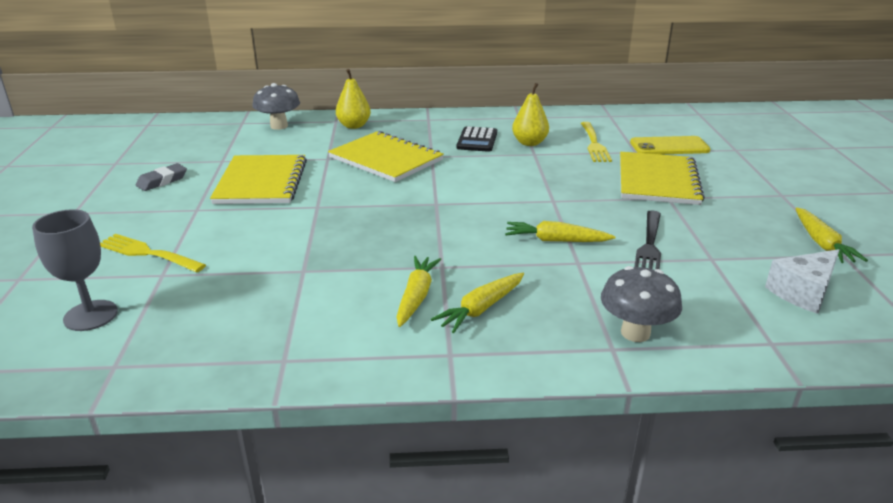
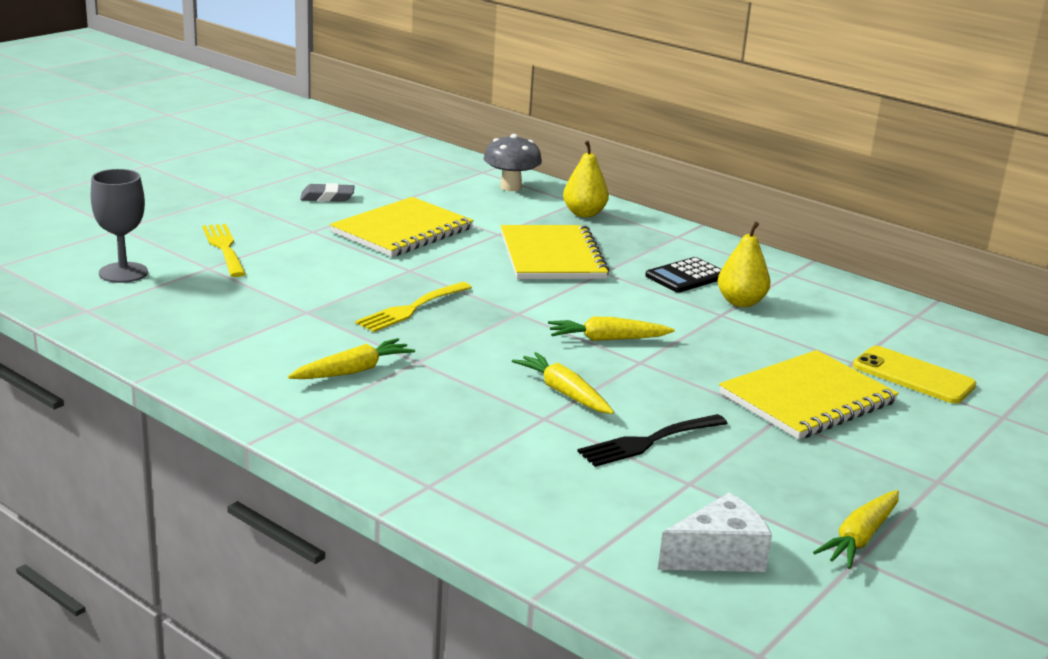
camera: 40 degrees right, 5 degrees down
(481, 309) = (384, 405): yellow carrot -> yellow carrot (607, 339)
(594, 144) = (818, 334): yellow fork -> yellow fork (411, 309)
(635, 333) = (473, 488): grey mushroom -> none
(803, 292) = (718, 555): white cheese -> white cheese turned 150 degrees clockwise

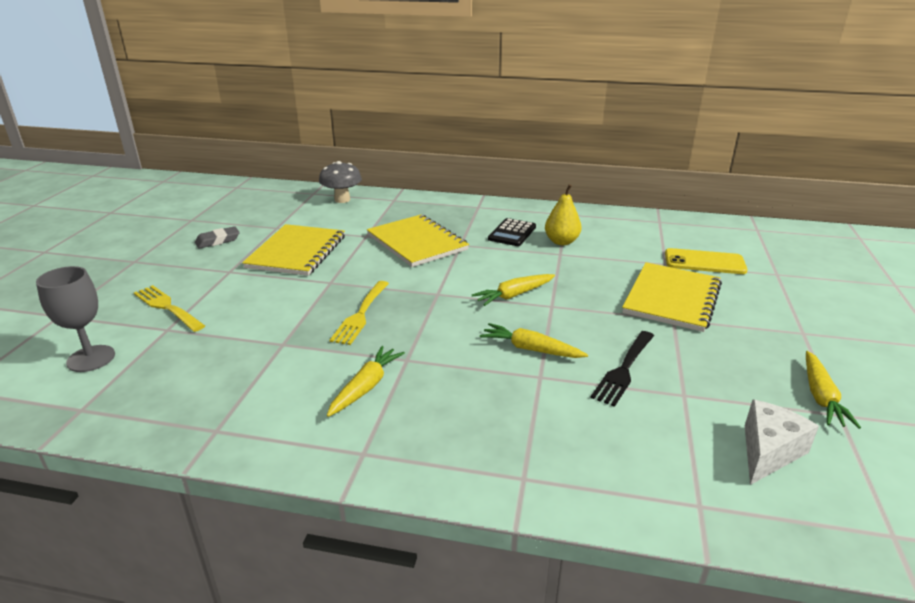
camera: 25 degrees left, 5 degrees up
(584, 214) = (407, 206): yellow pear -> none

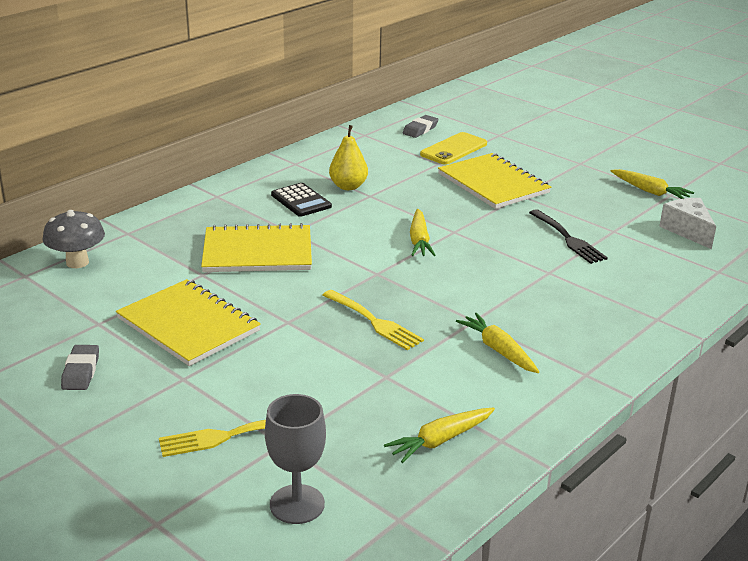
camera: 60 degrees left, 0 degrees up
(531, 349) = (509, 263): yellow carrot -> yellow carrot (440, 440)
(712, 238) = (420, 129): none -> grey eraser

